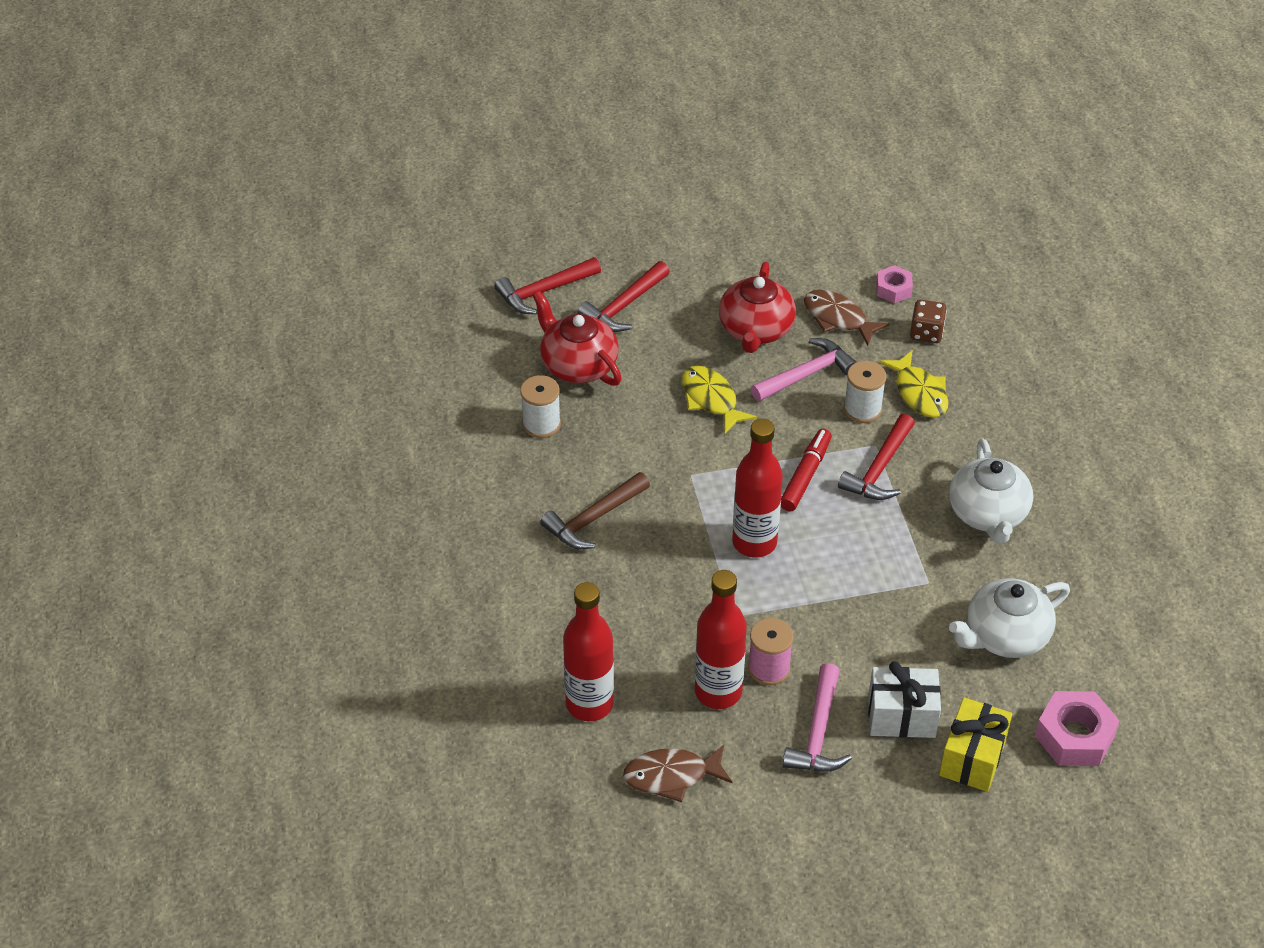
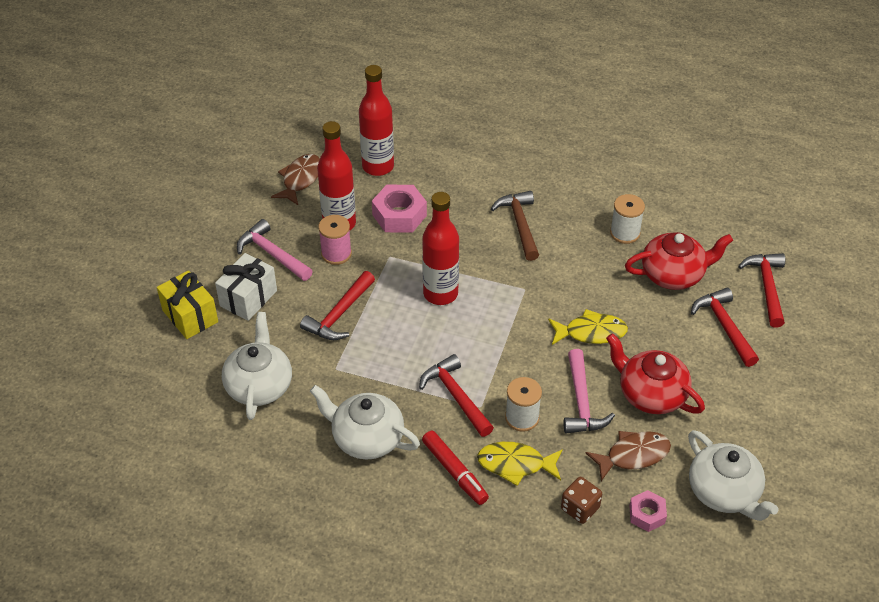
camera: 120 degrees right, 0 degrees up
(805, 475) = (480, 350): red marker -> red marker (454, 472)
(827, 249) = (724, 492): none -> white teapot
(854, 617) = (339, 314): none -> red hammer
(1074, 736) = (157, 376): pink nut -> pink nut (399, 215)

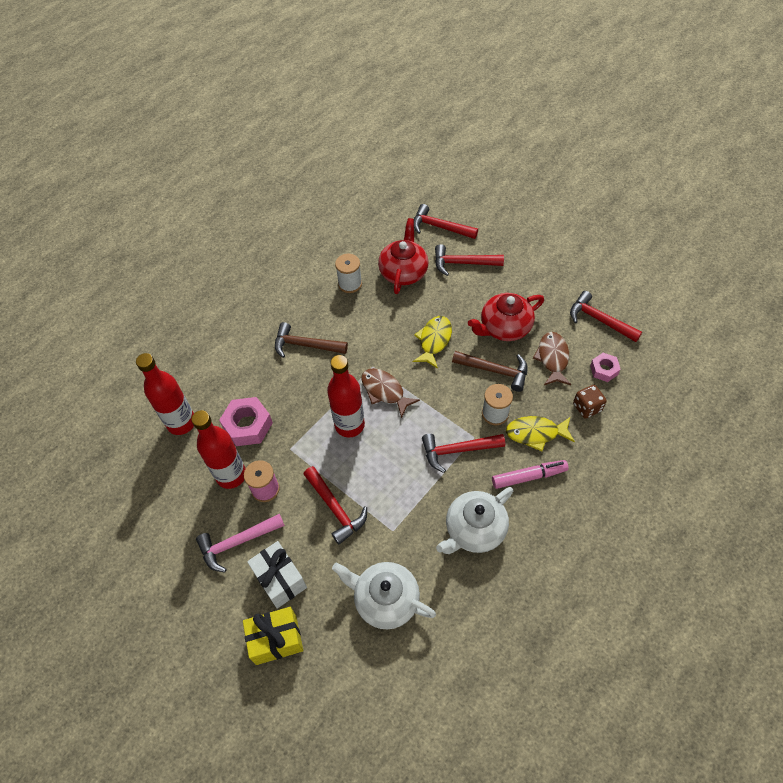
camera: 65 degrees left, 10 degrees up
(300, 179) = (158, 490): brown fish -> brown fish (385, 391)
(454, 472) = (529, 476): red marker -> pink marker
(515, 464) = (536, 433): yellow fish -> yellow fish turned 60 degrees clockwise
(581, 402) = (495, 370): pink hammer -> brown hammer
(724, 492) = (599, 320): white teapot -> red hammer

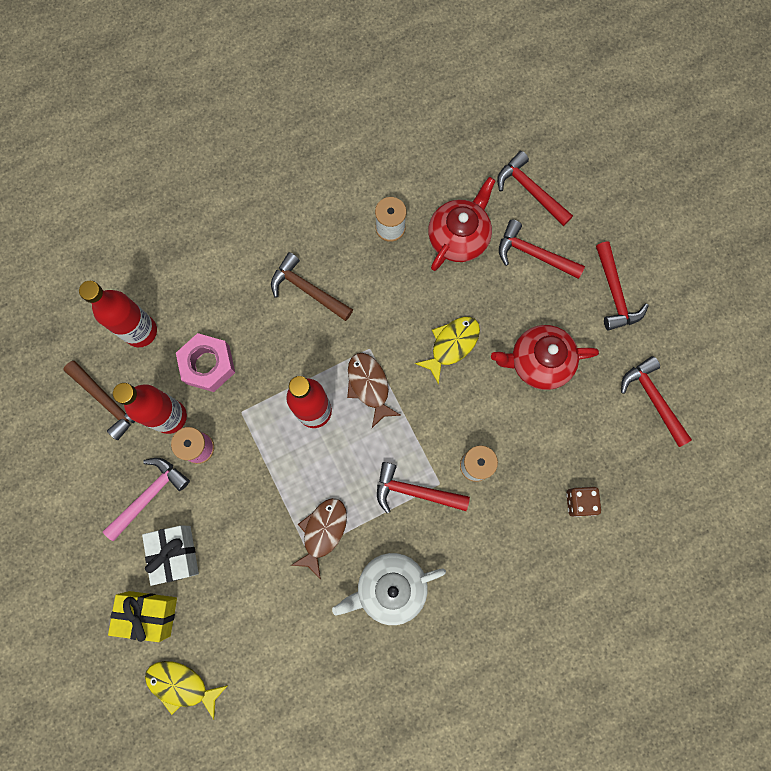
camera: 20 degrees right, 20 degrees up
(237, 542) = (149, 495): pink hammer -> pink hammer turned 135 degrees clockwise
(335, 508) = (260, 501): red hammer -> red hammer (614, 293)
(385, 599) = (269, 620): white teapot -> none
(495, 370) = (501, 412): brown hammer -> brown hammer (108, 401)
(529, 476) = (475, 554): pink marker -> none
(536, 433) = (507, 508): yellow fish -> yellow fish (182, 685)
(552, 358) = (573, 425): brown fish -> brown fish (323, 532)
(604, 370) = (623, 464): pink nut -> none

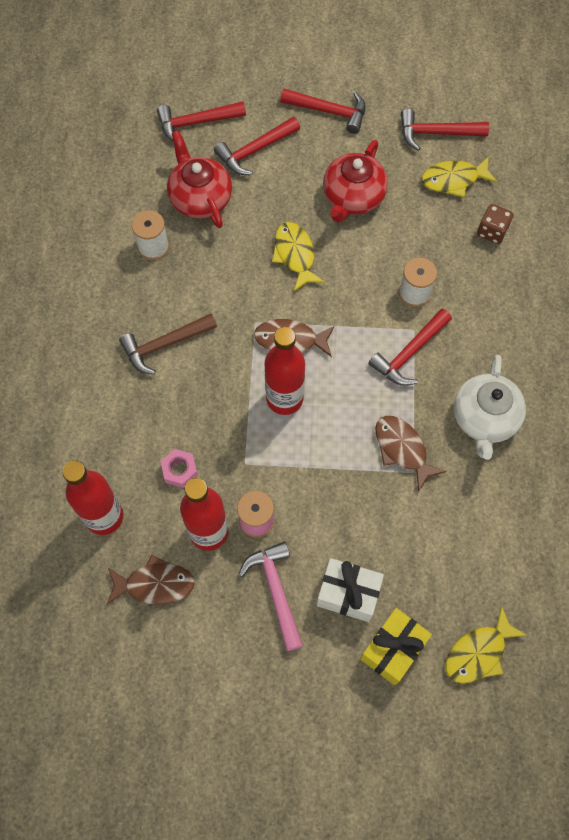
camera: 60 degrees left, 10 degrees down
(108, 401) = (155, 584): brown hammer -> brown fish
(208, 365) = (179, 470): pink nut -> pink nut, size x0.59
(612, 440) = (454, 180): none -> yellow fish

